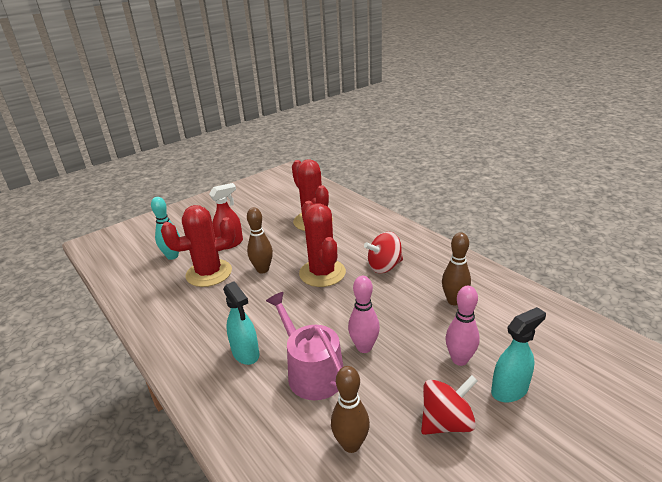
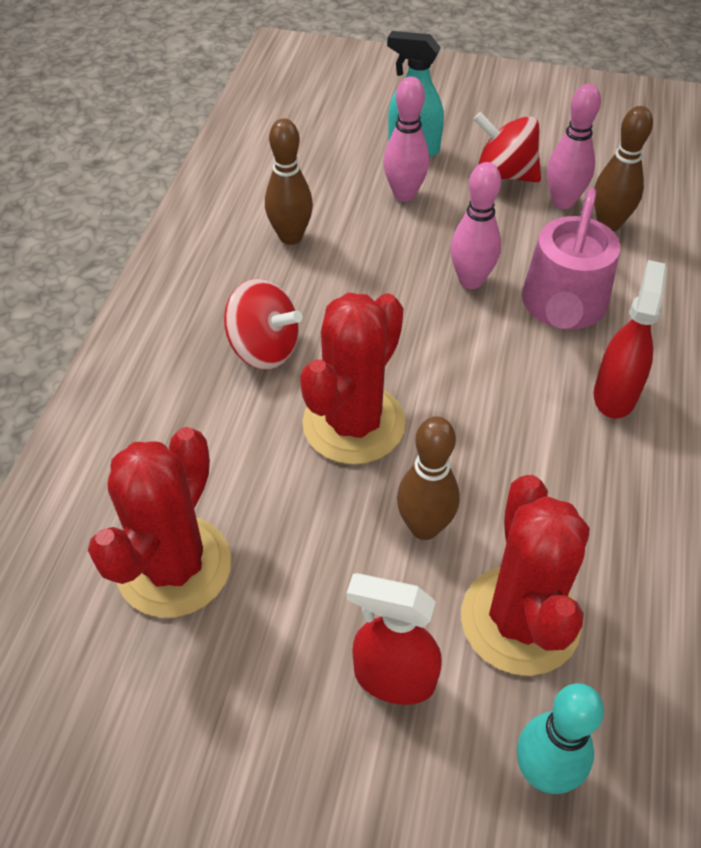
camera: 130 degrees left, 20 degrees up
(209, 273) = (520, 620): red cactus -> red cactus turned 60 degrees clockwise
(246, 353) = (615, 394): turquoise spray bottle -> red spray bottle
(393, 435) = (563, 202): none -> pink bowling pin

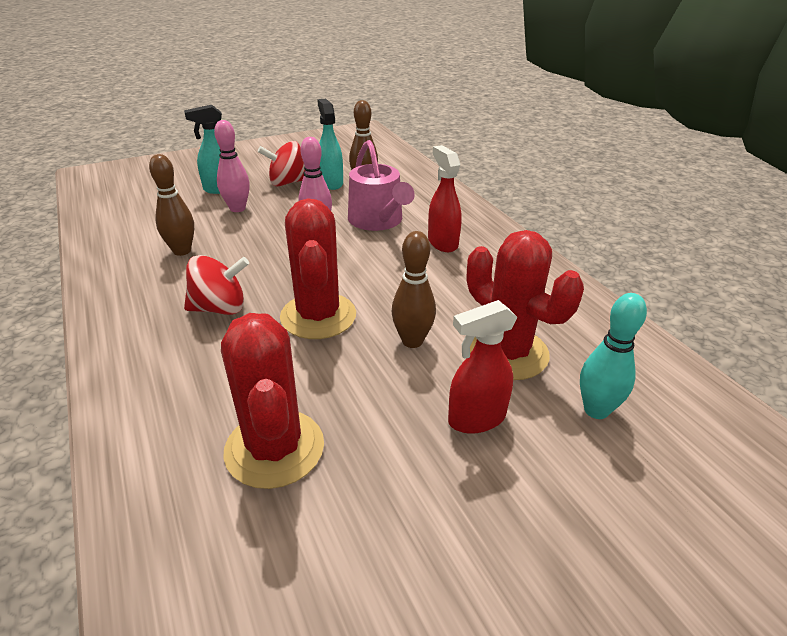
camera: 40 degrees left, 15 degrees down
(563, 202) = (331, 183): pink bowling pin -> turquoise spray bottle

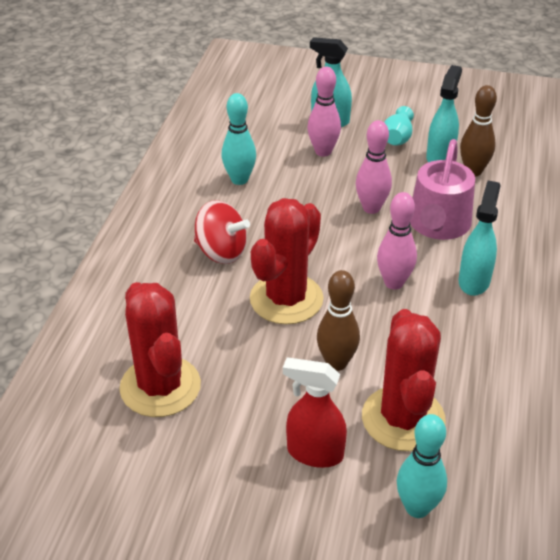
camera: 40 degrees right, 5 degrees up
(182, 251) = (239, 179): brown bowling pin -> turquoise bowling pin
(274, 448) = (160, 387): red cactus -> red cactus turned 45 degrees counterclockwise
(287, 182) = (397, 138): red spinning top -> turquoise vase
(390, 267) = (394, 283): none -> pink bowling pin
(442, 243) = (474, 281): red spray bottle -> turquoise spray bottle

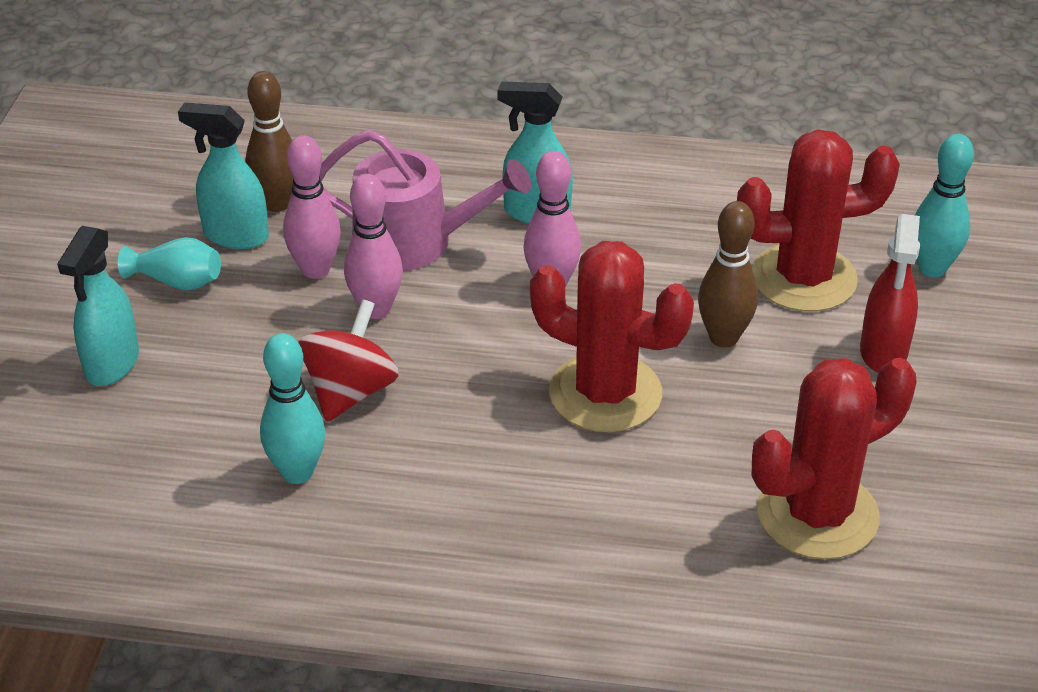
camera: 95 degrees left, 0 degrees up
(221, 252) = (504, 477): red spinning top -> red spinning top (350, 391)
(323, 151) = (213, 369): pink bowling pin -> pink bowling pin (315, 270)

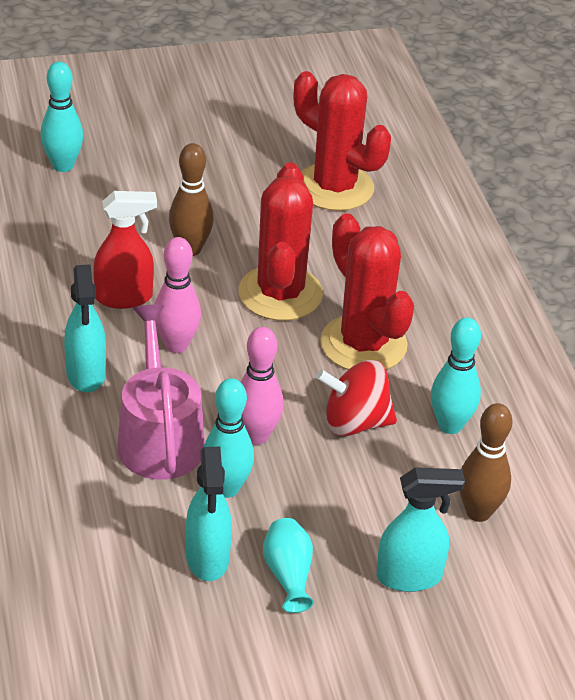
camera: 115 degrees left, 0 degrees up
(277, 203) = (148, 545): brown bowling pin -> brown bowling pin (478, 512)
(315, 270) = (226, 488): pink bowling pin -> turquoise bowling pin
(803, 278) = (103, 221): red cactus -> red cactus (363, 344)
(883, 352) = (167, 178): red spray bottle -> red spray bottle (124, 297)

